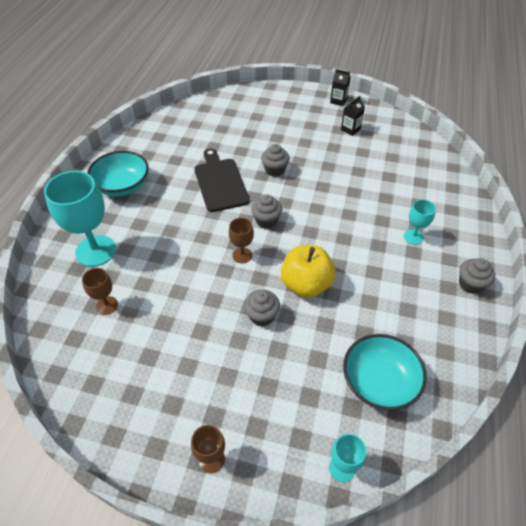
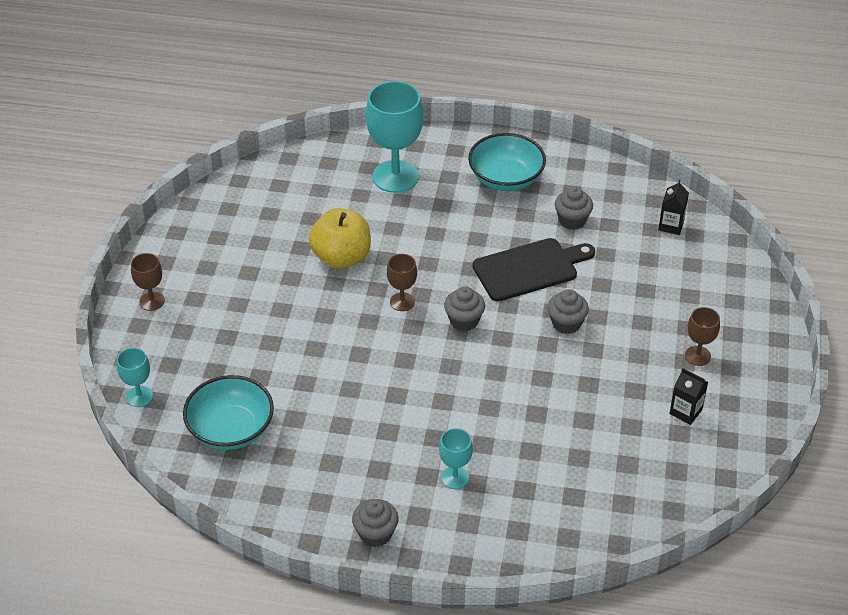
camera: 85 degrees right, 5 degrees down
(107, 305) = (320, 200): brown goblet -> brown goblet (697, 356)
(262, 316) = (313, 326): grey cupcake -> grey cupcake (572, 220)
(306, 284) = (361, 363): yellow apple -> yellow apple (341, 257)
(338, 101) = (762, 396): black carton -> black carton (671, 225)

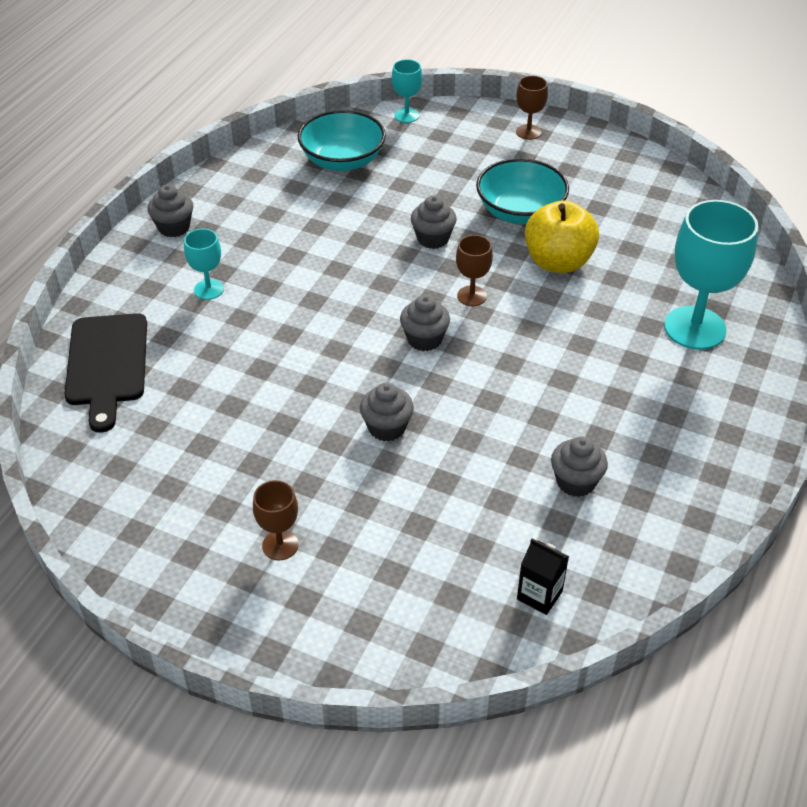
camera: 105 degrees right, 0 degrees up
(335, 339) = (433, 239): none -> grey cupcake
(506, 178) = (676, 432): turquoise bowl -> turquoise bowl (520, 212)
(529, 269) = (493, 416): black cutting board -> black cutting board (107, 364)
(685, 412) = (197, 503): black carton -> none

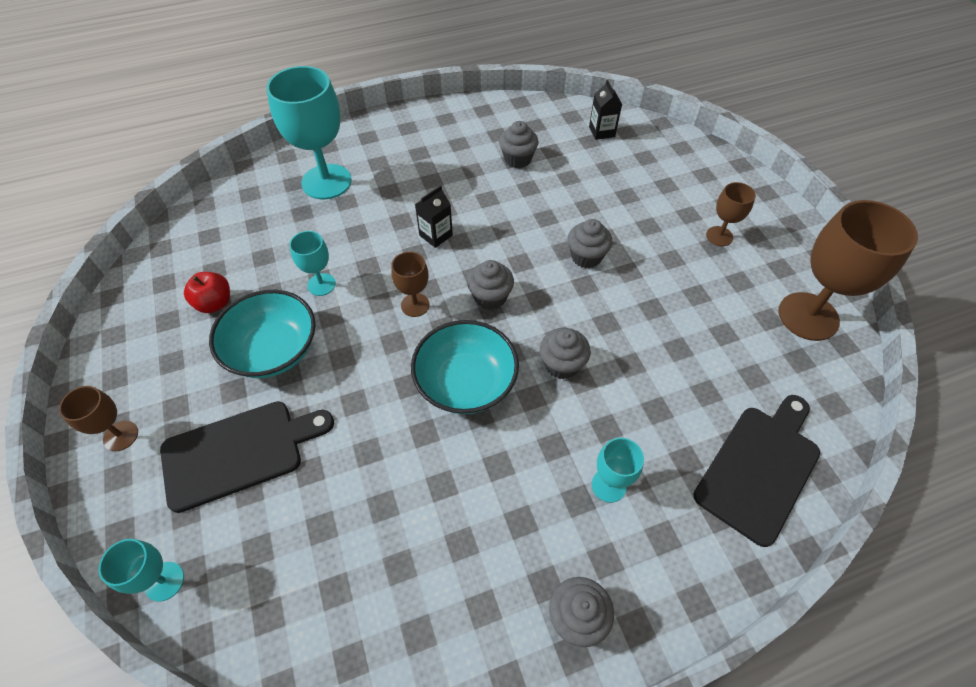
camera: 135 degrees left, 10 degrees up
(132, 516) = (808, 316): none -> brown goblet
(342, 160) = (313, 564): turquoise bowl -> turquoise bowl (465, 382)
(433, 239) = (370, 381): grey cupcake -> grey cupcake (562, 364)
(453, 166) = (239, 452): none -> black cutting board
(535, 353) = (436, 235): none -> black carton
(558, 262) = (321, 284): yellow apple -> turquoise goblet
(604, 206) = (215, 303): none -> red apple

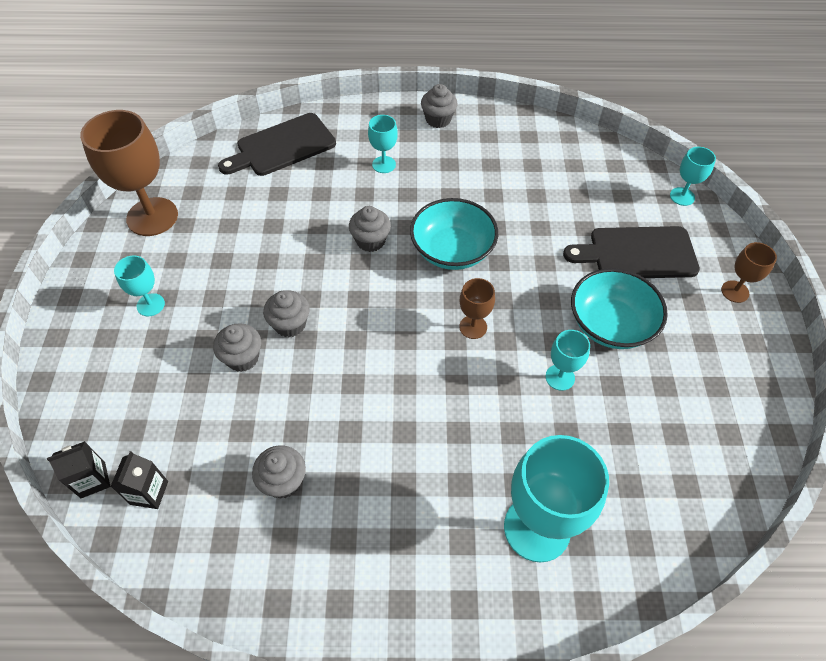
camera: 160 degrees left, 0 degrees up
(215, 303) = (670, 390): red apple -> none
(436, 235) = (427, 399): black carton -> black carton (93, 480)
(490, 297) = (401, 313): grey cupcake -> grey cupcake (242, 358)
(719, 236) = (150, 305): brown goblet -> turquoise goblet

